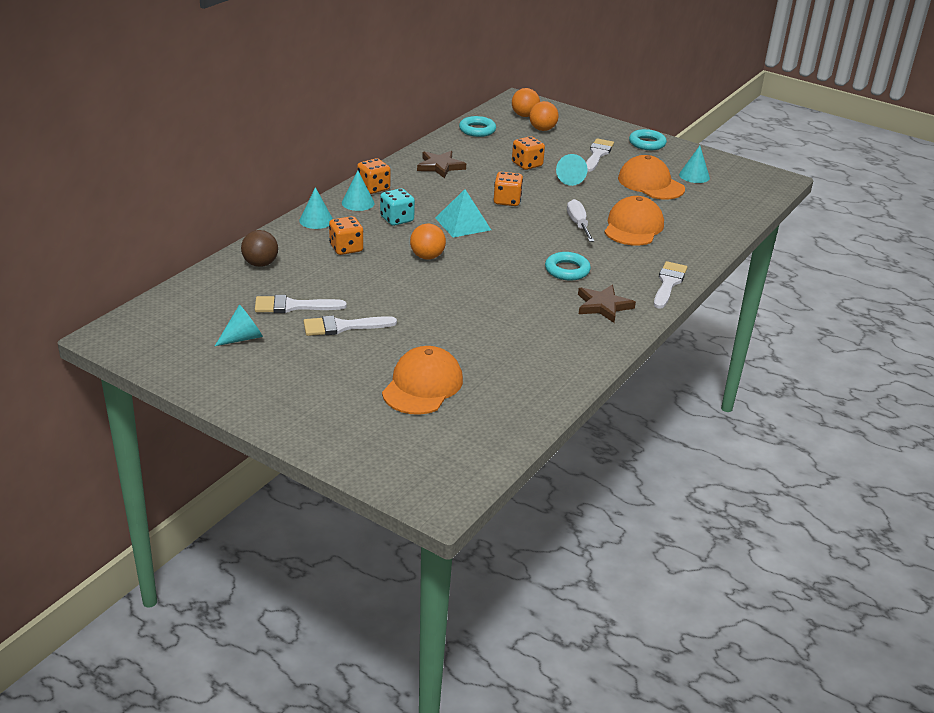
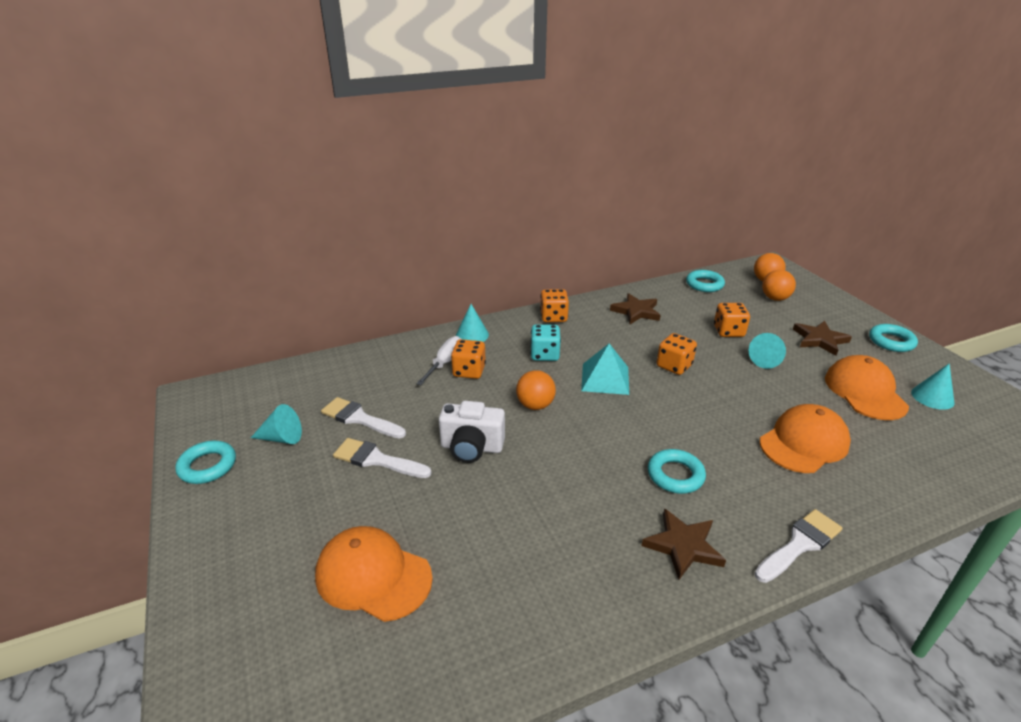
camera: 35 degrees right, 0 degrees up
(204, 374) = (207, 466): none -> turquoise ring
(260, 264) = (381, 364): brown ball -> none
(358, 203) = (525, 328): turquoise cone -> none
(408, 297) = (471, 447): none -> white camera
(422, 386) = (373, 576): orange cap -> orange cap turned 120 degrees counterclockwise
(578, 225) = (735, 418): white screwdriver -> white screwdriver (445, 363)
(597, 154) = (819, 340): white brush -> brown star

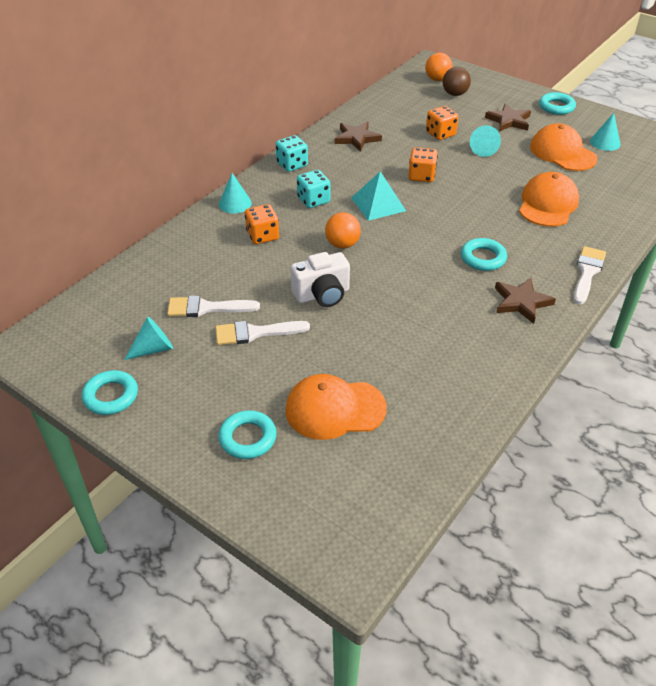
camera: 30 degrees left, 10 degrees up
(445, 363) = (234, 236): white screwdriver -> none
(553, 317) = (292, 164): orange dice -> turquoise dice
(704, 284) = (392, 97): turquoise ring -> turquoise ring (248, 438)
(775, 298) = (455, 94): orange ball -> brown ball

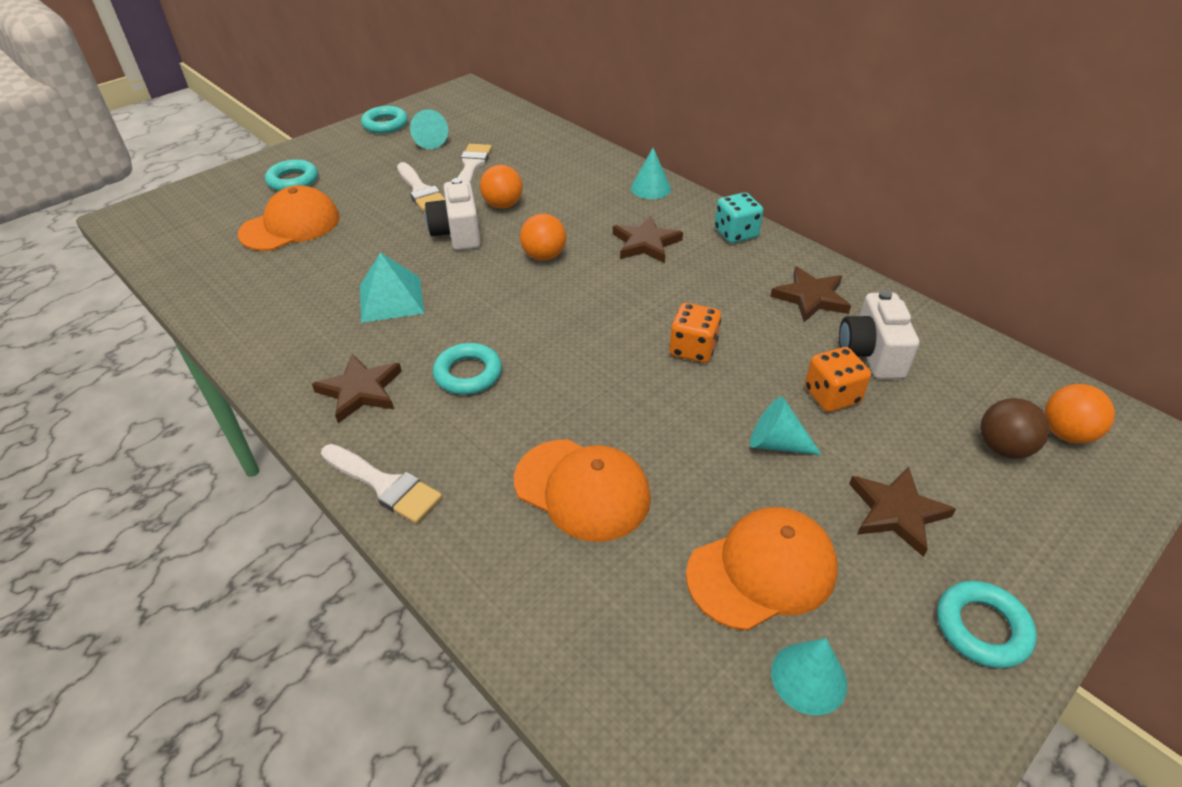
camera: 100 degrees right, 0 degrees up
(255, 333) = (420, 190): white brush -> white brush turned 150 degrees clockwise
(262, 236) = (580, 203): orange dice -> none
(273, 277) = (503, 205): none -> orange ball
(313, 200) = (646, 243): turquoise dice -> brown star
(335, 409) = (290, 226): orange cap -> orange cap turned 45 degrees clockwise
(378, 204) = (625, 296): turquoise pyramid -> turquoise pyramid (391, 299)
(401, 122) = (871, 354): none -> white camera

